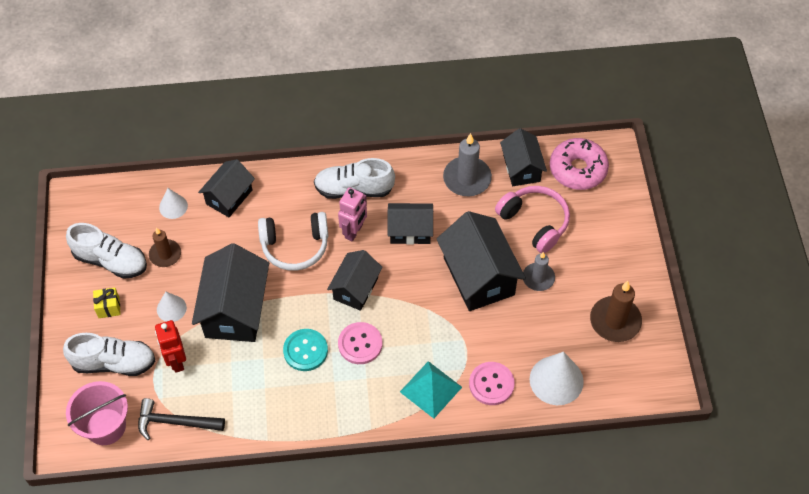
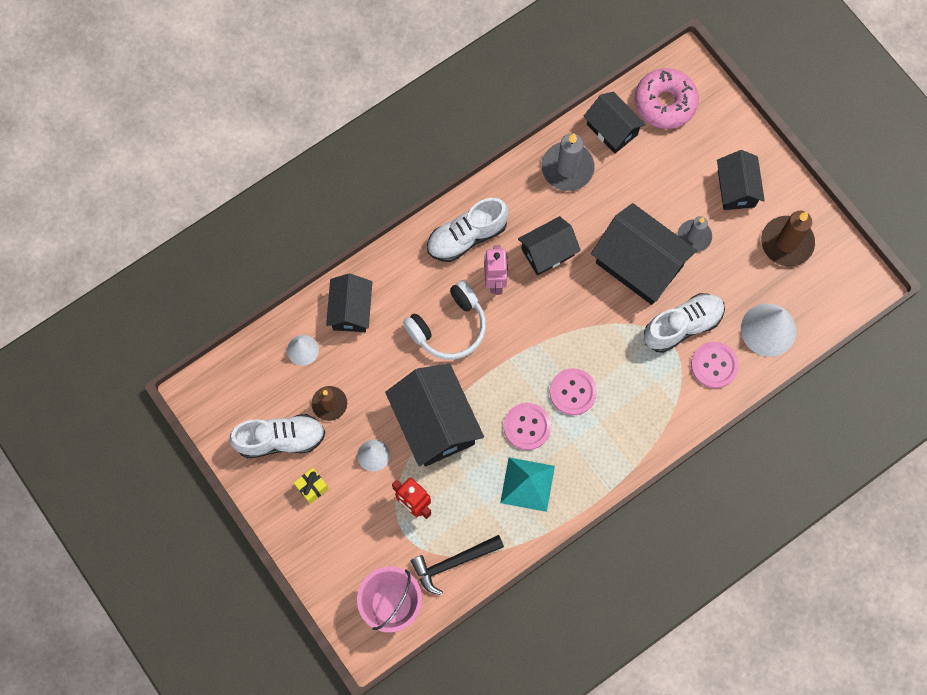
camera: 30 degrees left, 15 degrees up
(114, 363) = (356, 539): white shoe -> white shoe (682, 326)
(305, 351) = (527, 426): turquoise button -> pink button
(355, 288) = (533, 339): black house -> black house (736, 189)
(431, 389) = (663, 400): turquoise pyramid -> turquoise pyramid (527, 484)
(534, 222) = (657, 181): pink headphones -> none

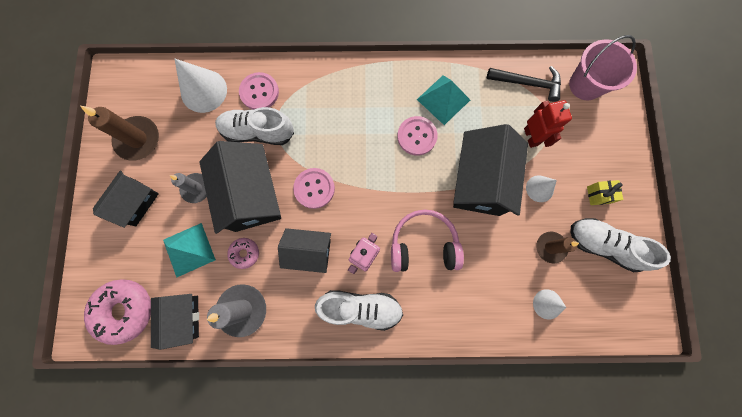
camera: 145 degrees left, 5 degrees up
(351, 310) = (490, 310): black house -> none
(449, 327) = (423, 245): white headphones -> pink headphones
(573, 392) = (368, 138): pink button -> pink button (314, 188)
(603, 212) = (245, 253): none -> pink donut
(654, 183) = (189, 250): none -> turquoise pyramid

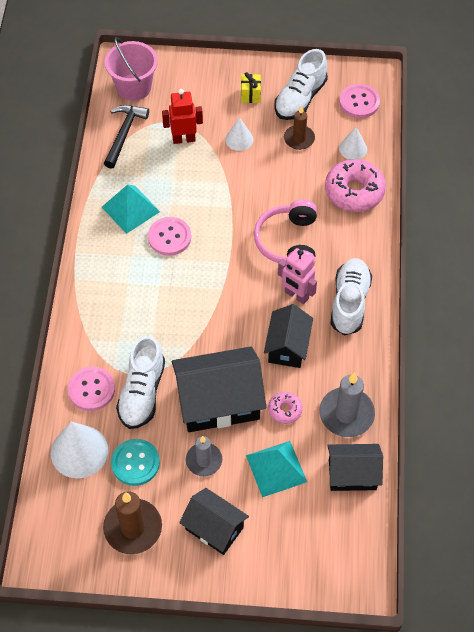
camera: 85 degrees left, 20 degrees down
(125, 310) = (341, 537): pink donut -> pink donut (354, 191)
(194, 134) = (135, 463): none -> turquoise button
(314, 188) = (217, 338): pink button -> pink button (359, 102)
(480, 181) = (226, 187): black house -> none

